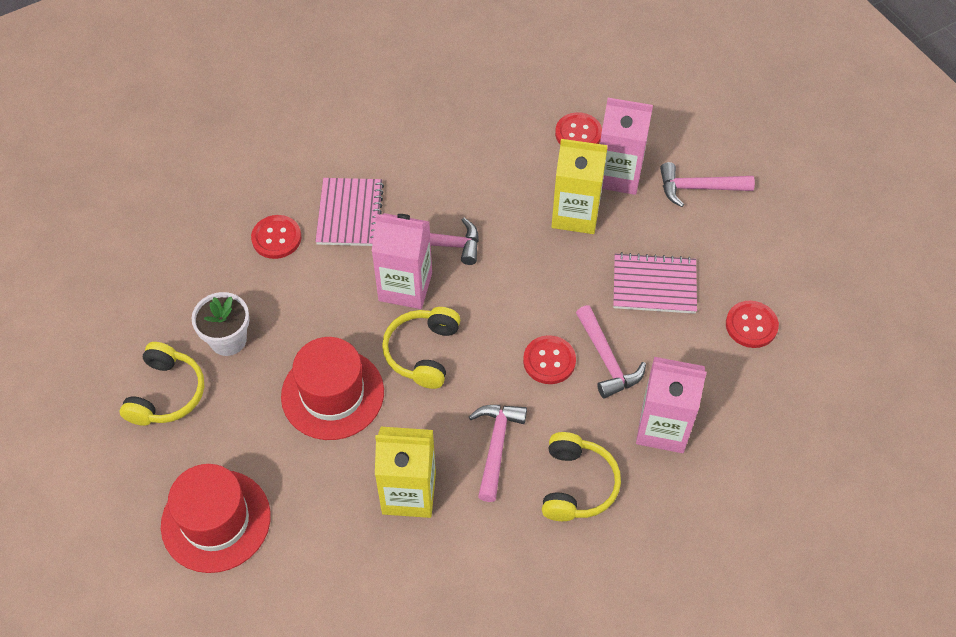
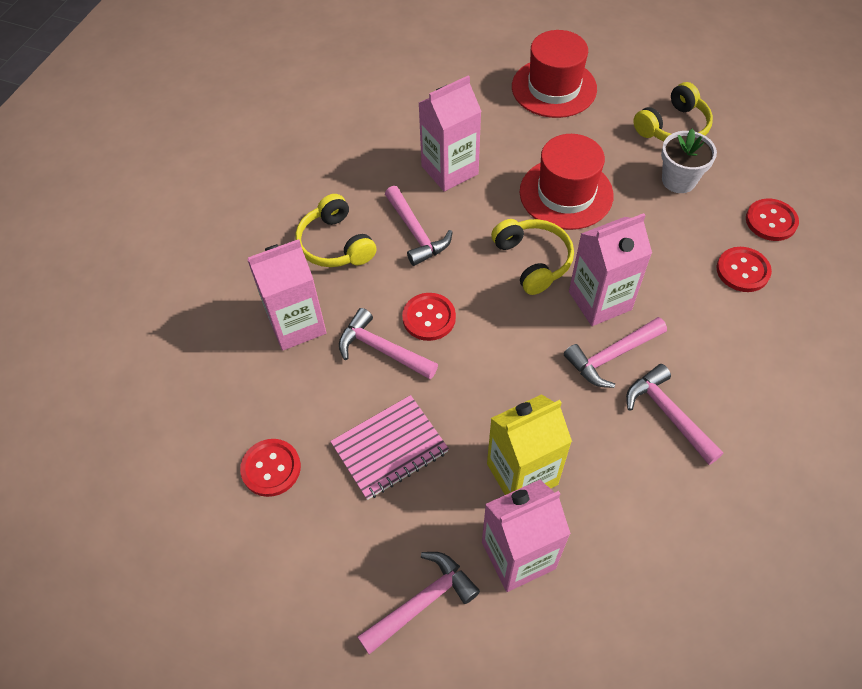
camera: 145 degrees right, 0 degrees up
(166, 393) = (673, 127): yellow headphones -> yellow headphones turned 105 degrees counterclockwise
(350, 213) = (714, 331): pink notebook -> none
(409, 493) = (449, 170): yellow carton -> pink carton
(443, 187) = (668, 414): none -> pink hammer
(578, 134) = (603, 581): red button -> red button (771, 221)

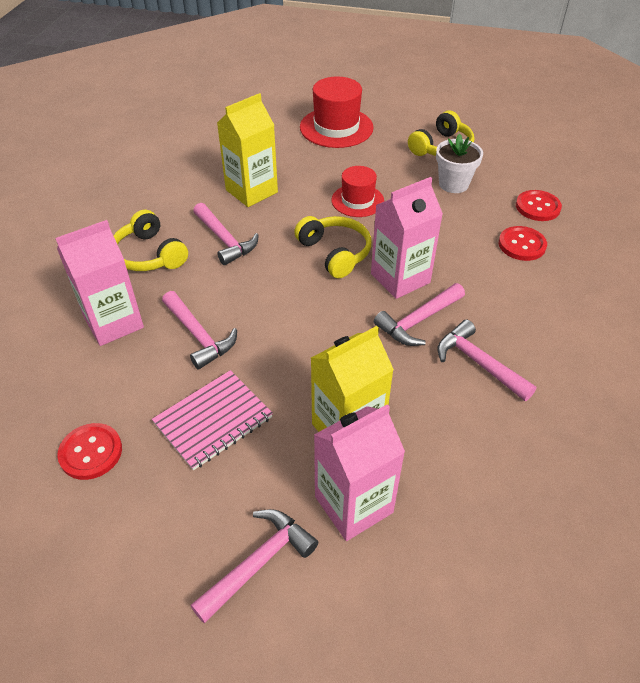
camera: 10 degrees left, 10 degrees down
(381, 349) = (199, 336): pink hammer -> pink hammer turned 150 degrees counterclockwise
(429, 318) = (243, 306): red button -> none
(449, 170) = (251, 191): pink carton -> yellow carton
(566, 193) = (357, 200): red hat -> red hat, size x0.63

